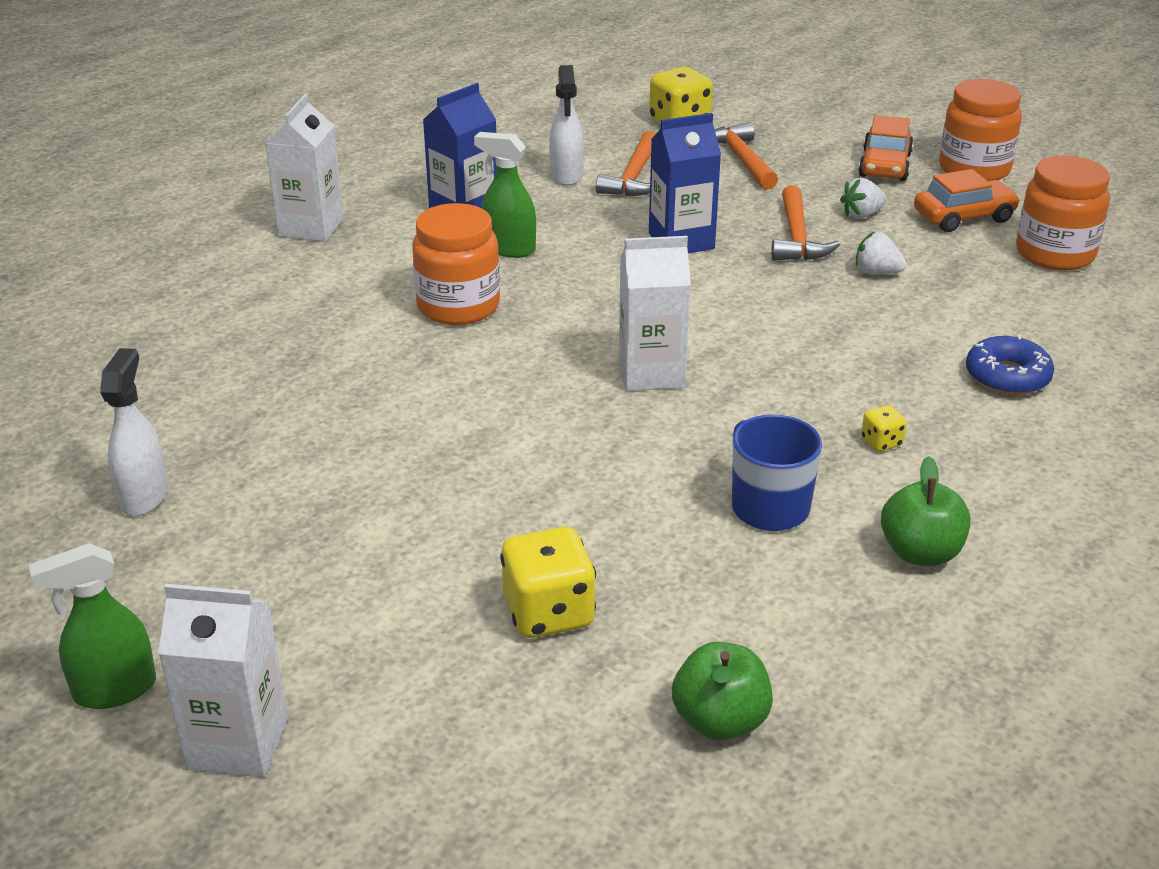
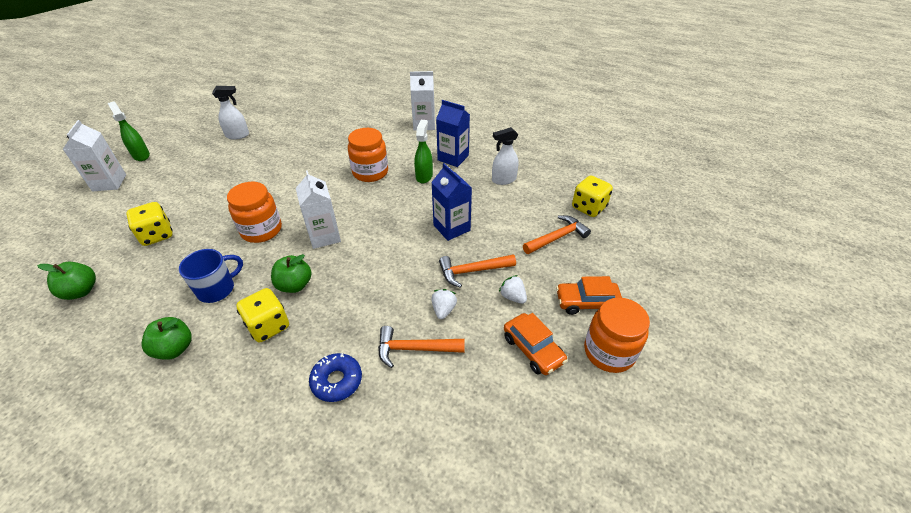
camera: 75 degrees right, 10 degrees up
(634, 177) = (513, 201): orange hammer -> orange hammer (414, 349)
(783, 411) = (295, 285): none -> green apple
(881, 442) = (268, 326): yellow dice -> yellow dice, size x2.06
(1055, 254) = (500, 405): orange jar -> orange jar (261, 230)

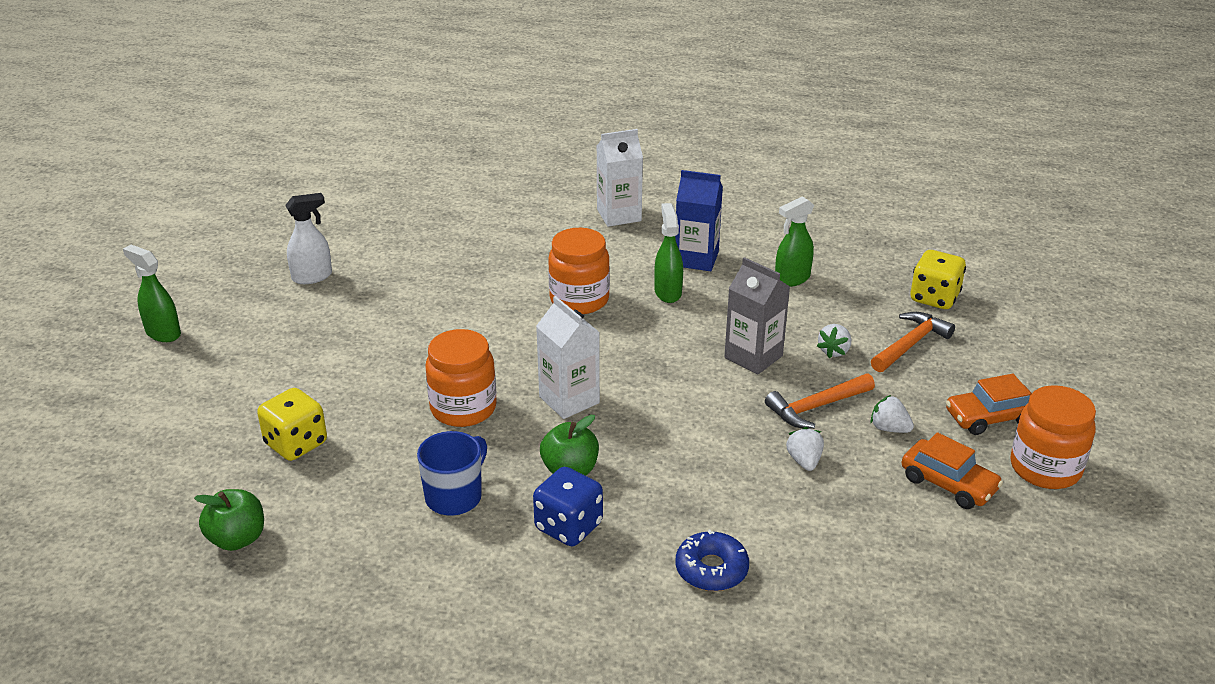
camera: 15 degrees left, 10 degrees down
(109, 183) = (143, 383): white carton -> none
(174, 349) = (450, 579): green apple -> none
(268, 326) = (568, 526): yellow dice -> blue dice
(414, 349) = (793, 513): orange hammer -> none
(451, 228) = (753, 357): blue carton -> grey carton
(503, 180) = (792, 279): white spray bottle -> green spray bottle
(505, 233) = (834, 351): none -> white strawberry

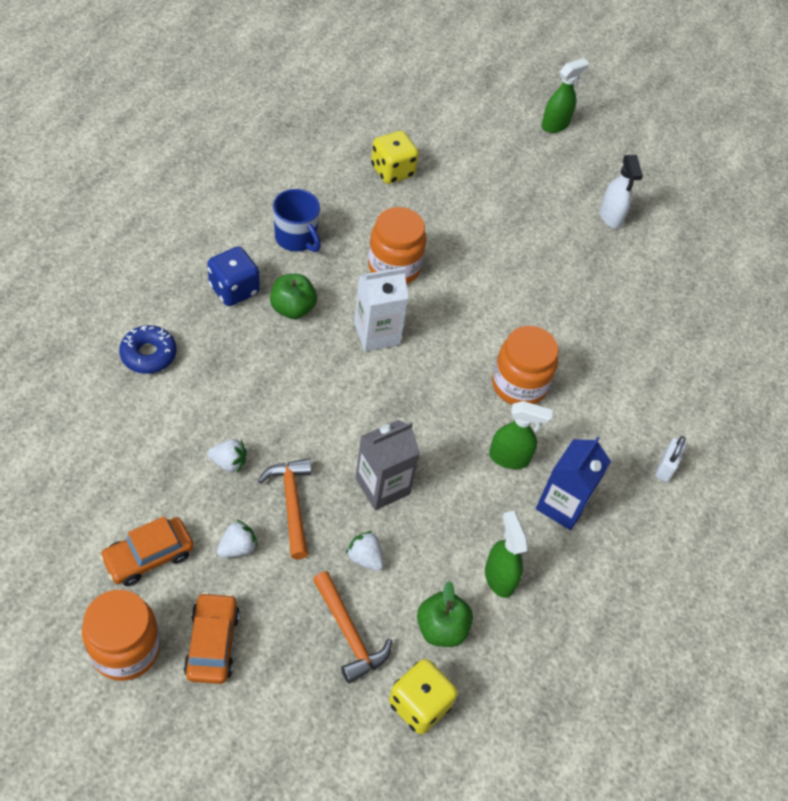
camera: 100 degrees right, 20 degrees up
(237, 539) = (309, 130): green apple -> green apple (441, 628)
(619, 215) = (665, 467): white carton -> white padlock

